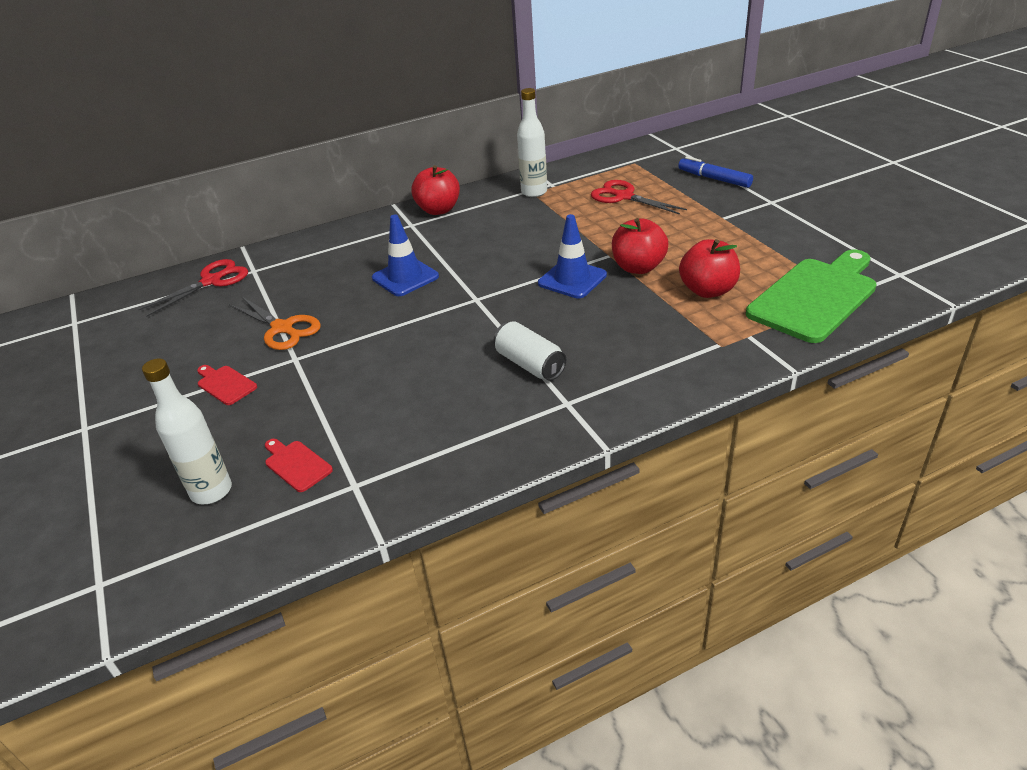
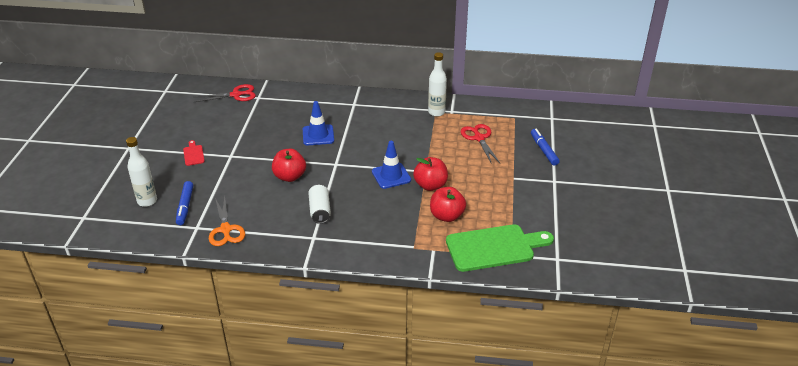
camera: 30 degrees right, 0 degrees up
(282, 328) = (240, 137): orange scissors -> orange scissors (225, 229)
(296, 465) = (185, 206): red cutting board -> blue marker
(438, 210) = (376, 101): red apple -> red apple (290, 176)

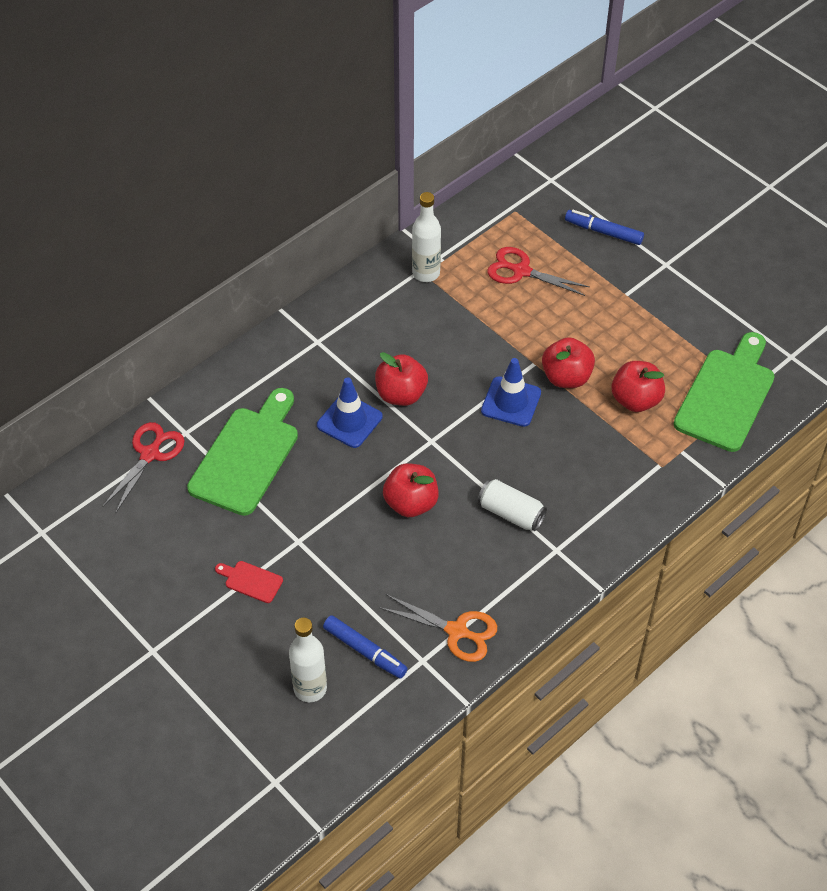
camera: 50 degrees left, 15 degrees up
(263, 118) = (246, 456): none -> green cutting board
(353, 141) = (401, 394): none -> red apple

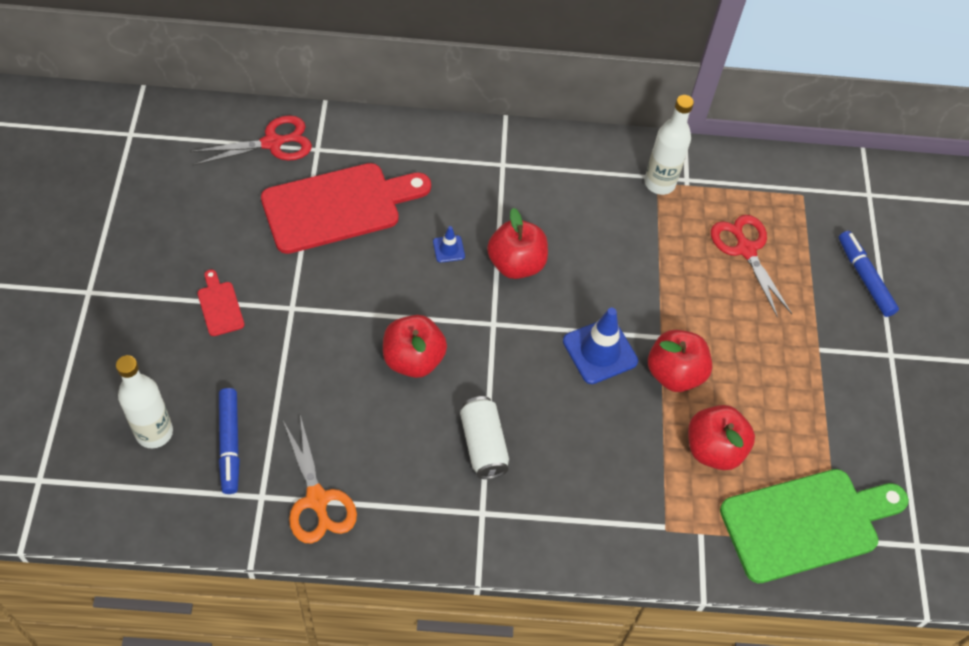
camera: 40 degrees right, 5 degrees up
(246, 456) = (338, 206): green cutting board -> red cutting board
(349, 421) = (448, 249): blue traffic cone -> blue traffic cone, size x0.50

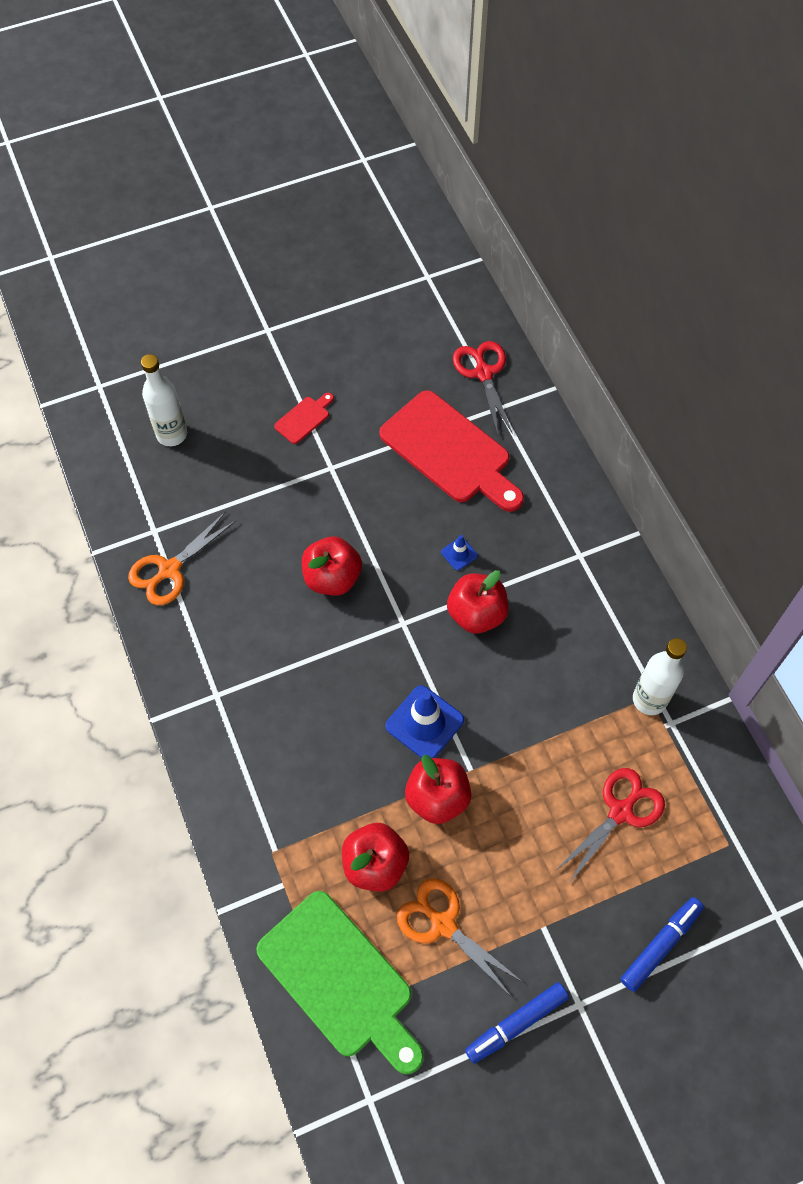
camera: 70 degrees right, 5 degrees up
(230, 444) = (187, 487): blue marker -> blue marker (516, 1024)
(272, 143) = (483, 373): red scissors -> red scissors turned 150 degrees counterclockwise
(483, 445) = (279, 668): white can -> none
(789, 421) = (443, 924): none -> orange scissors

